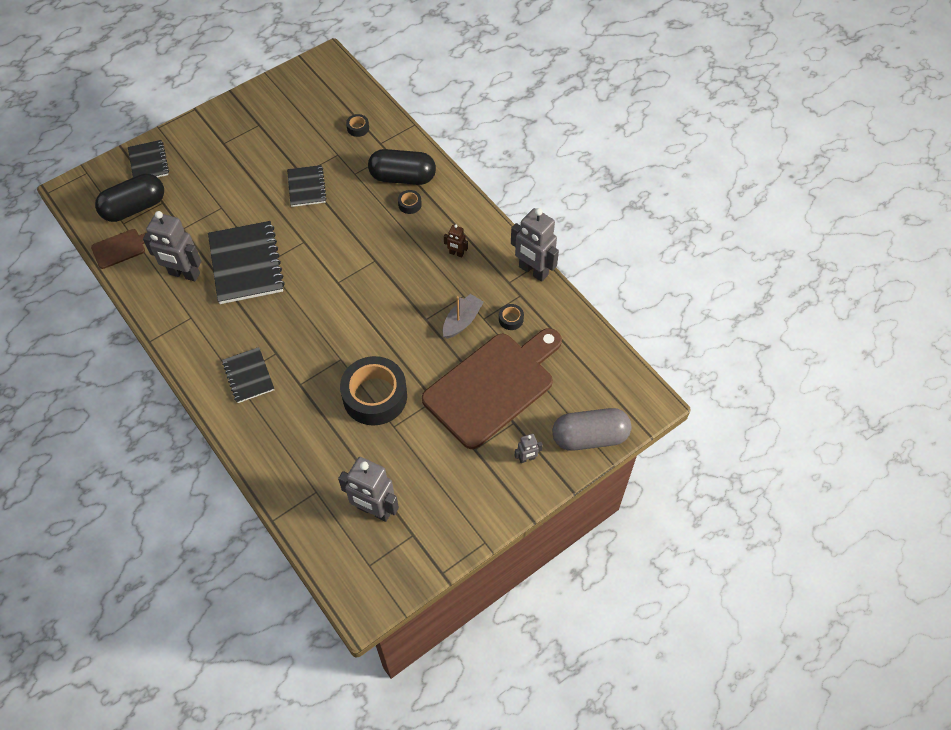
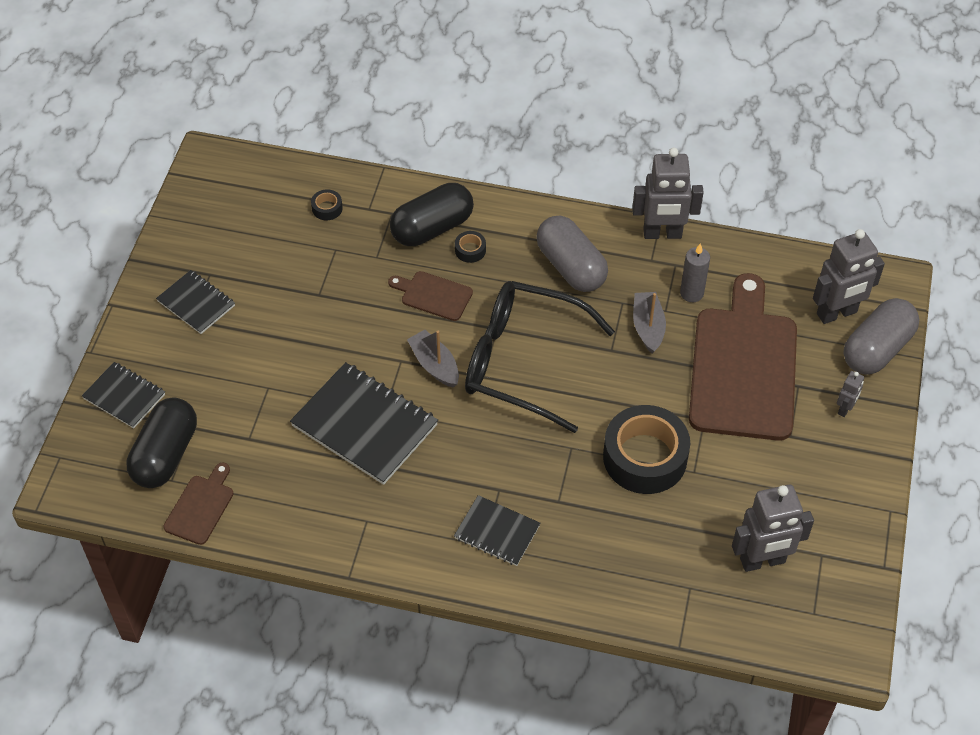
camera: 40 degrees left, 5 degrees down
(184, 274) = (307, 483): grey robot -> grey robot (837, 313)
(306, 187) = (340, 304): black notebook -> black notebook (196, 303)
(318, 257) = (434, 365): none -> grey boat
(361, 217) = (433, 295): none -> brown cutting board
(368, 290) = (524, 362): none -> black glasses
(456, 253) = (571, 267): brown robot -> grey capsule
(511, 319) = (691, 293): black tape -> grey candle

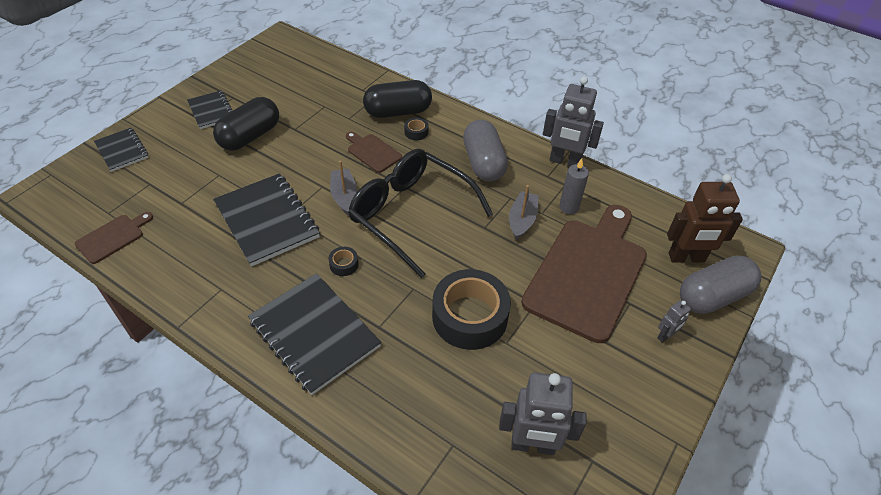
camera: 20 degrees right, 5 degrees down
(166, 455) = (118, 195): black capsule -> black capsule (250, 136)
(327, 208) = (335, 82): black tape -> black tape (344, 264)
(497, 532) = (314, 334): black notebook -> black notebook, size x1.76
(837, 313) = (686, 258): grey robot -> brown robot

